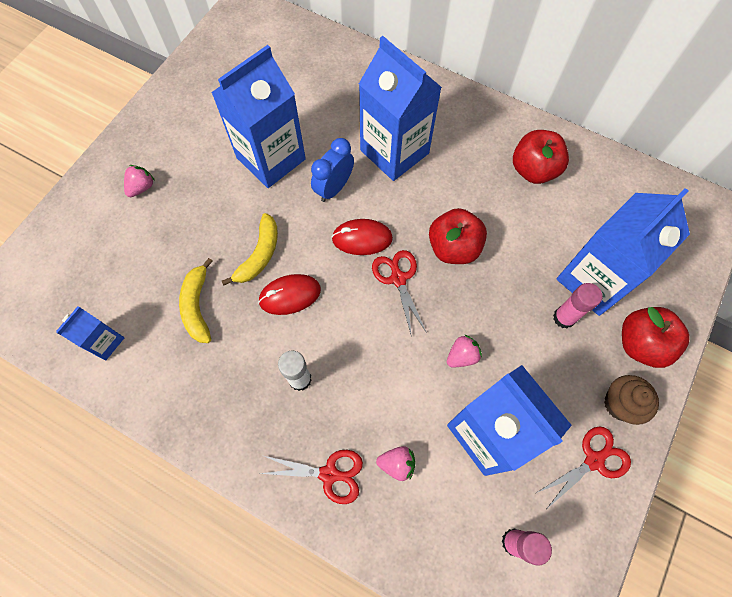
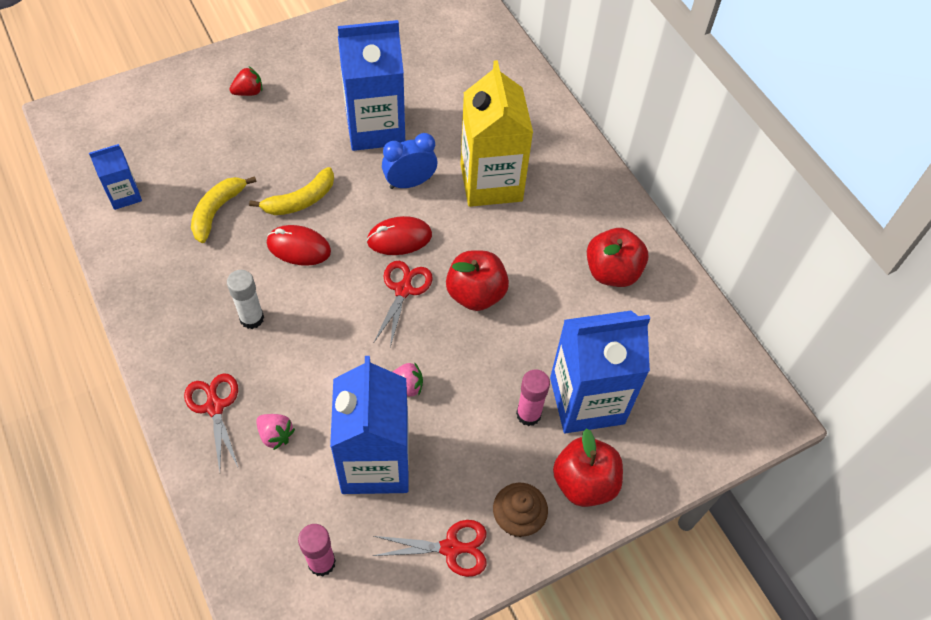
camera: 30 degrees right, 10 degrees down
(142, 187) = (248, 92): pink strawberry -> red strawberry
(329, 474) = (214, 406): red scissors -> red scissors turned 150 degrees counterclockwise
(362, 238) = (399, 238): red mouse -> red mouse turned 45 degrees counterclockwise
(394, 152) = (491, 182): blue carton -> yellow carton

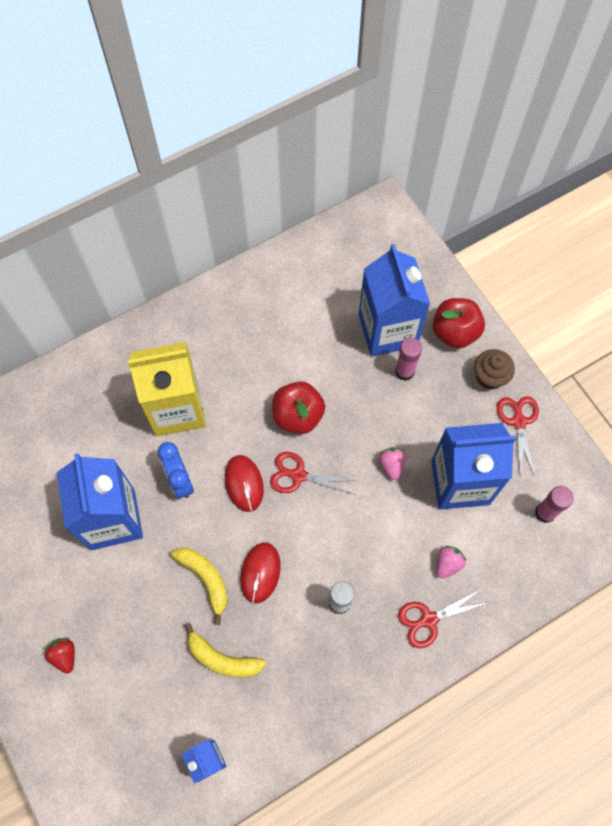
camera: 90 degrees left, 10 degrees up
(612, 272) = (267, 310): red apple -> none

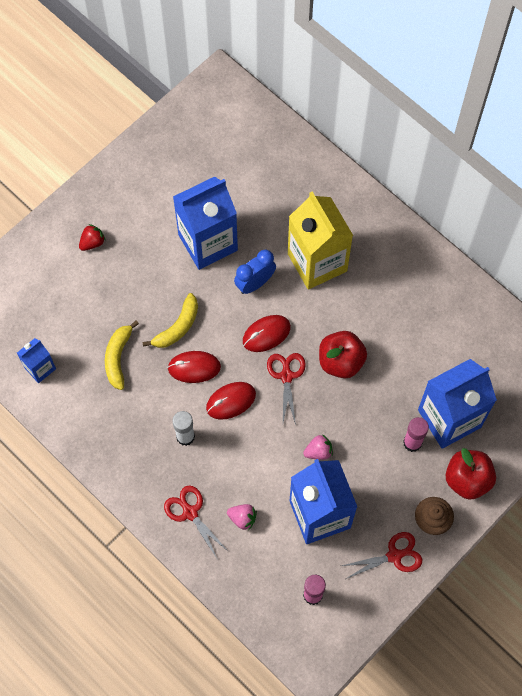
camera: 75 degrees right, 0 degrees up
(311, 542) = (231, 401): none -> red mouse

